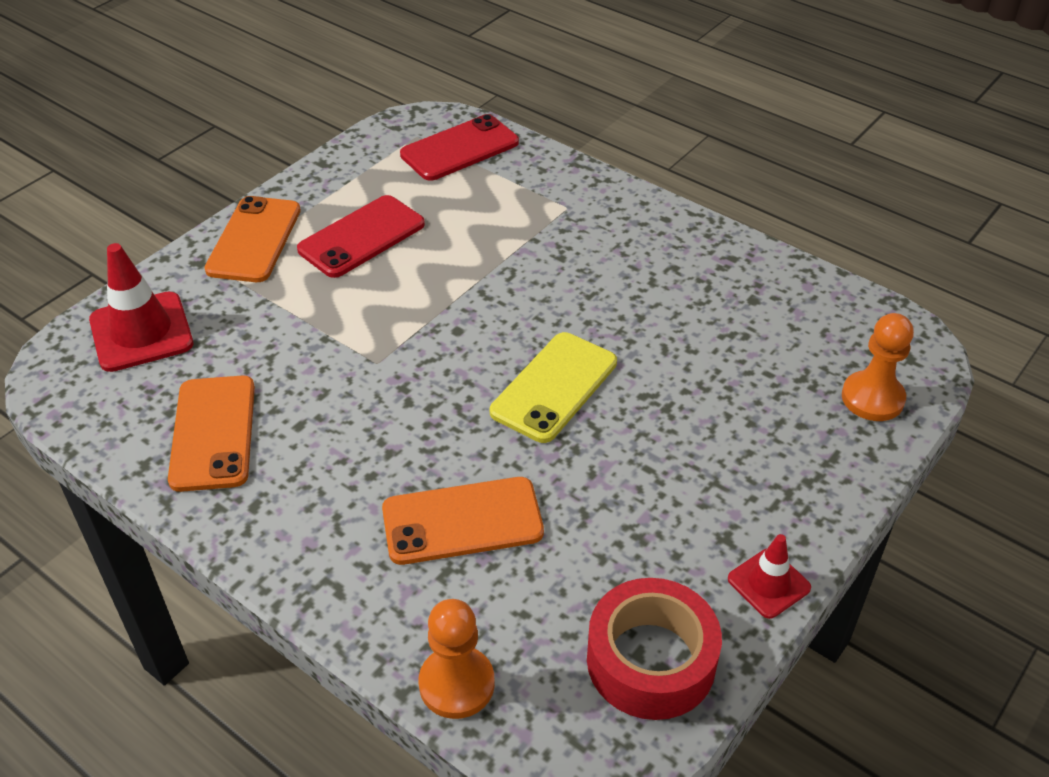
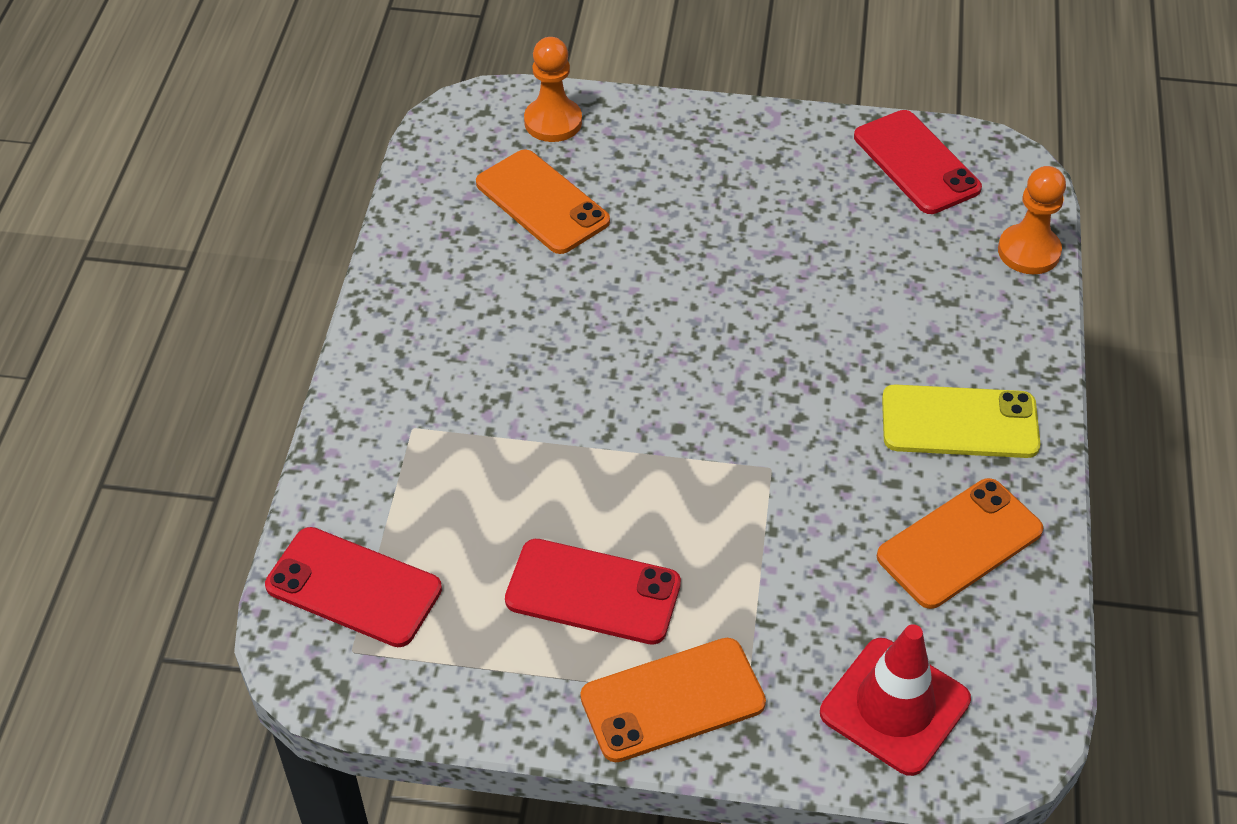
camera: 120 degrees left, 5 degrees up
(462, 521) = (894, 314): orange phone -> orange phone (542, 202)
(554, 387) = (698, 322): yellow phone -> yellow phone (959, 423)
(651, 660) = (916, 163): red tape -> red phone
(768, 583) = (797, 126): red traffic cone -> none

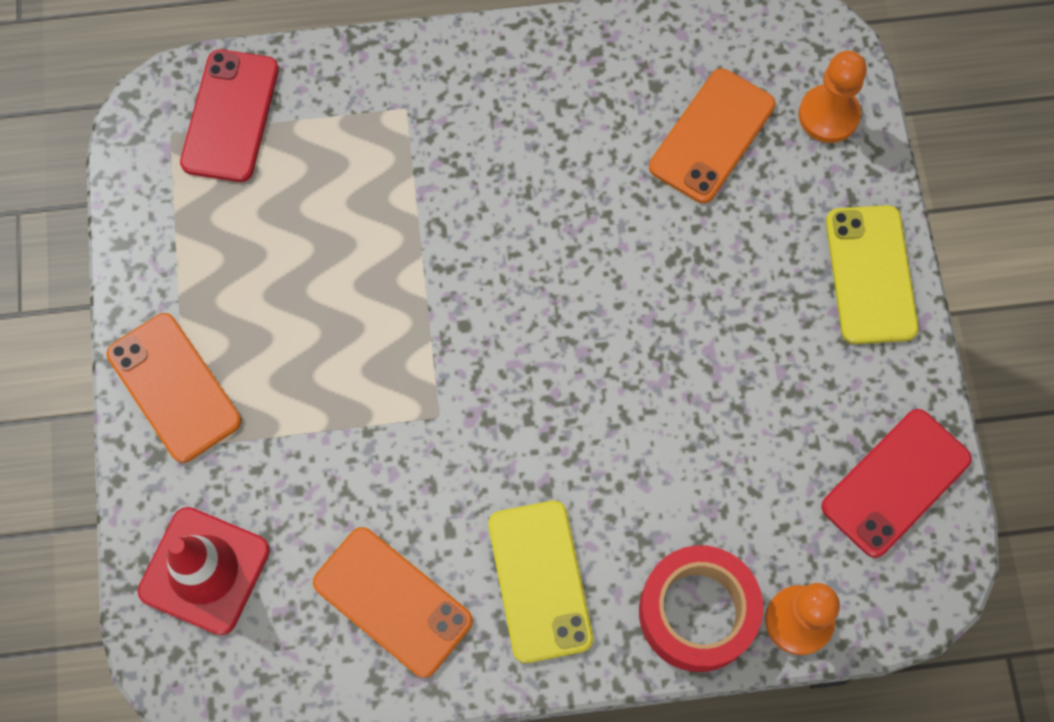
camera: 75 degrees right, 20 degrees up
(593, 592) = (267, 299): red phone -> none
(719, 132) = (871, 275): none -> yellow phone
(1009, 316) = (697, 612): none -> red tape

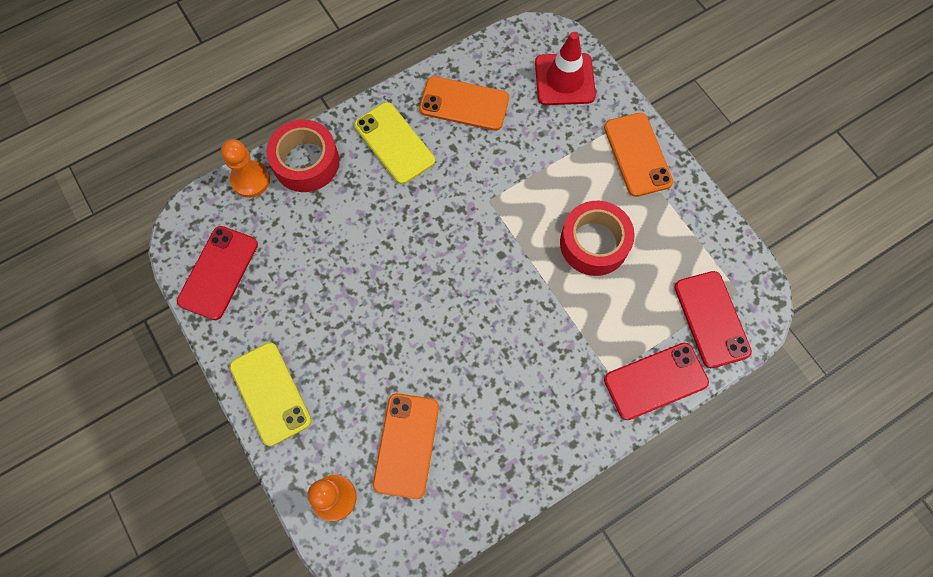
camera: 155 degrees right, 0 degrees up
(174, 387) = (637, 155): orange phone -> orange phone turned 45 degrees clockwise
(322, 283) = (594, 243): none -> red tape
(353, 75) = (655, 381): none -> red phone

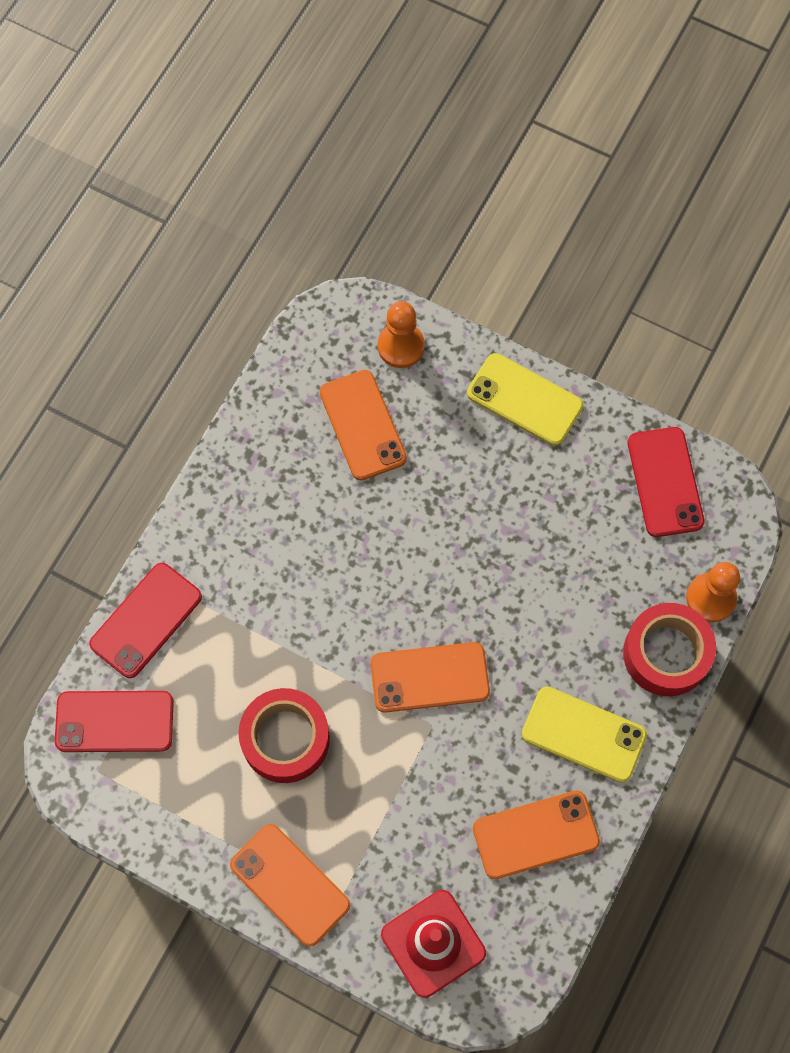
camera: 150 degrees right, 0 degrees up
(471, 230) = (429, 677): none -> orange phone
(711, 319) = (114, 721): red phone -> red phone turned 45 degrees counterclockwise

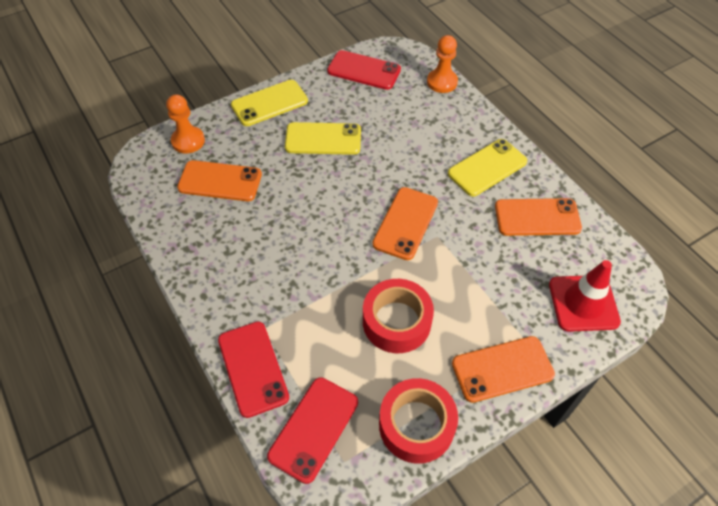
camera: 60 degrees left, 15 degrees down
(504, 503) = (323, 139): none -> yellow phone
(535, 835) = (537, 217): orange phone -> orange phone turned 75 degrees clockwise
(666, 654) = (461, 112): red tape -> red tape (416, 425)

